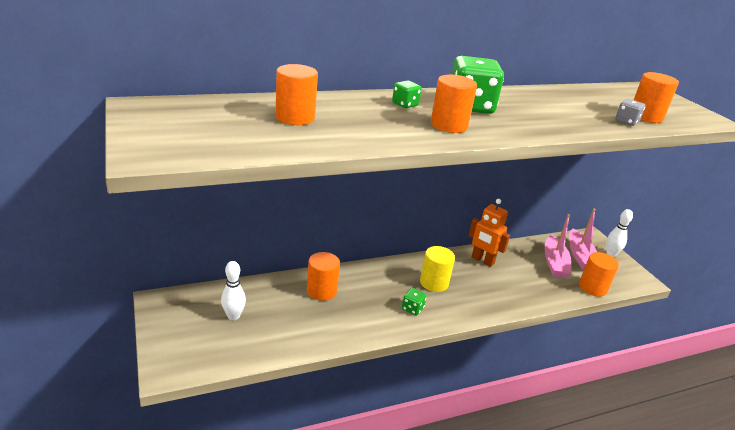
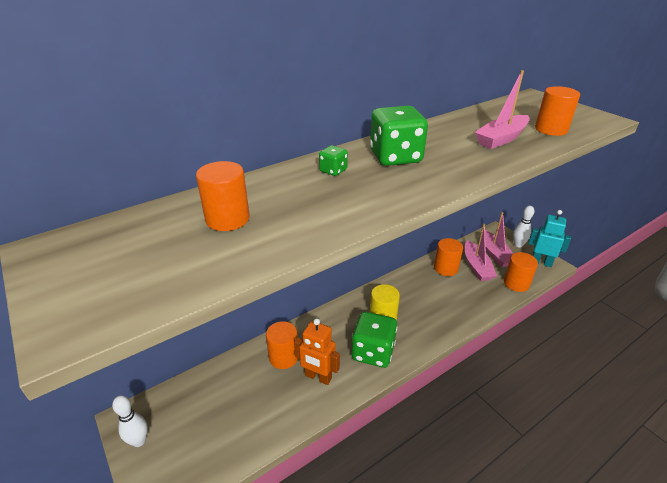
camera: 10 degrees left, 5 degrees up
(233, 316) = (206, 413): white bowling pin -> white bowling pin (139, 441)
(412, 308) = (373, 352): green dice -> green dice, size x2.15
(449, 125) = (386, 187): orange cylinder -> orange cylinder (446, 268)
(482, 260) = (416, 281): orange robot -> orange robot (318, 377)
(587, 113) = (501, 139): none -> pink boat
(626, 121) = (539, 140): grey dice -> none
(630, 275) = (541, 262): none -> turquoise robot

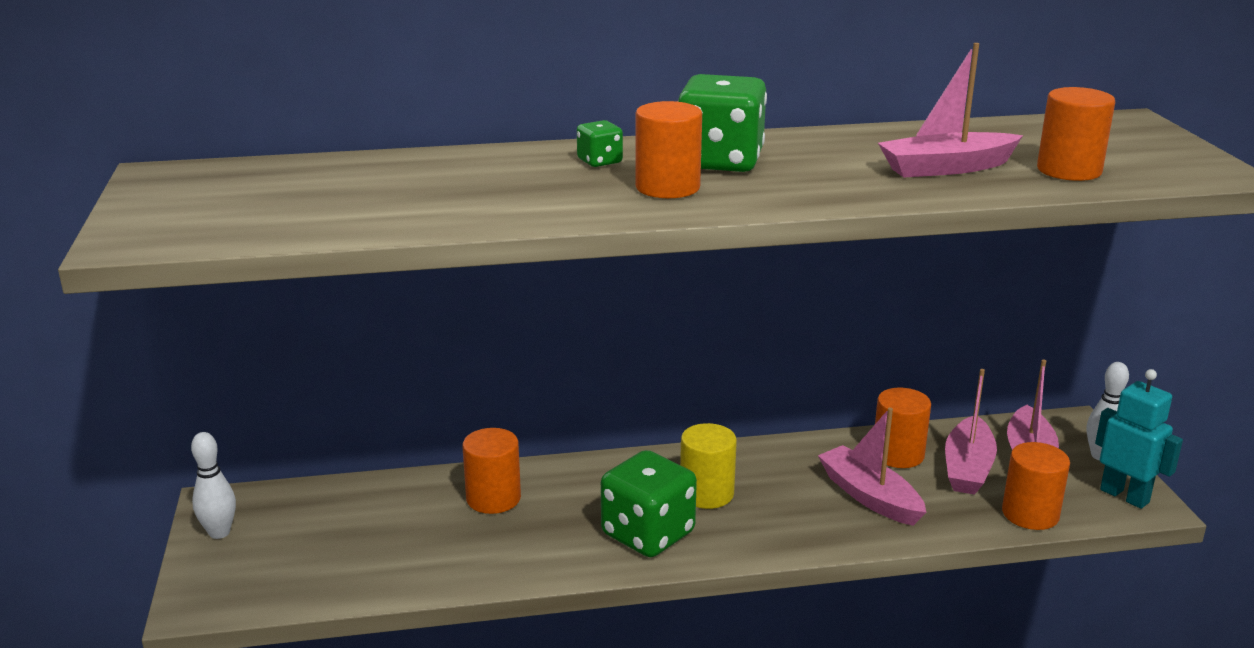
camera: 25 degrees right, 10 degrees down
(227, 219) = (393, 185): orange cylinder -> orange cylinder (667, 187)
(318, 377) = (528, 538): orange robot -> none
(451, 295) = (869, 496): none -> pink boat

